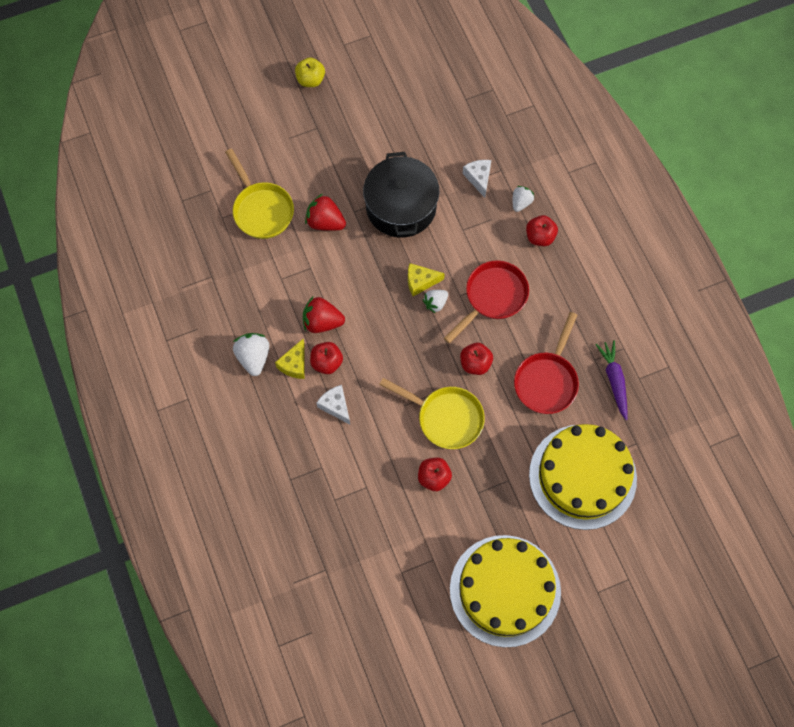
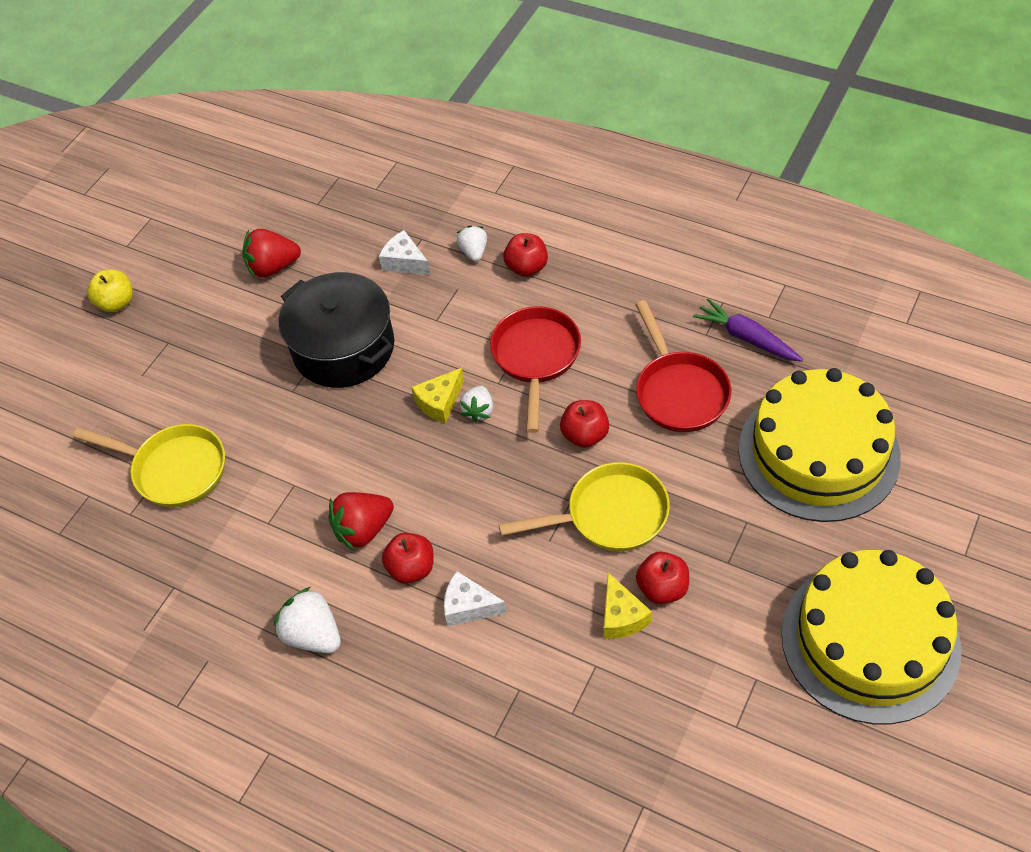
camera: 35 degrees left, 15 degrees down
(294, 364) = (373, 601): yellow cheese -> yellow cheese (621, 616)
(325, 222) = (267, 425): red strawberry -> red strawberry (273, 267)

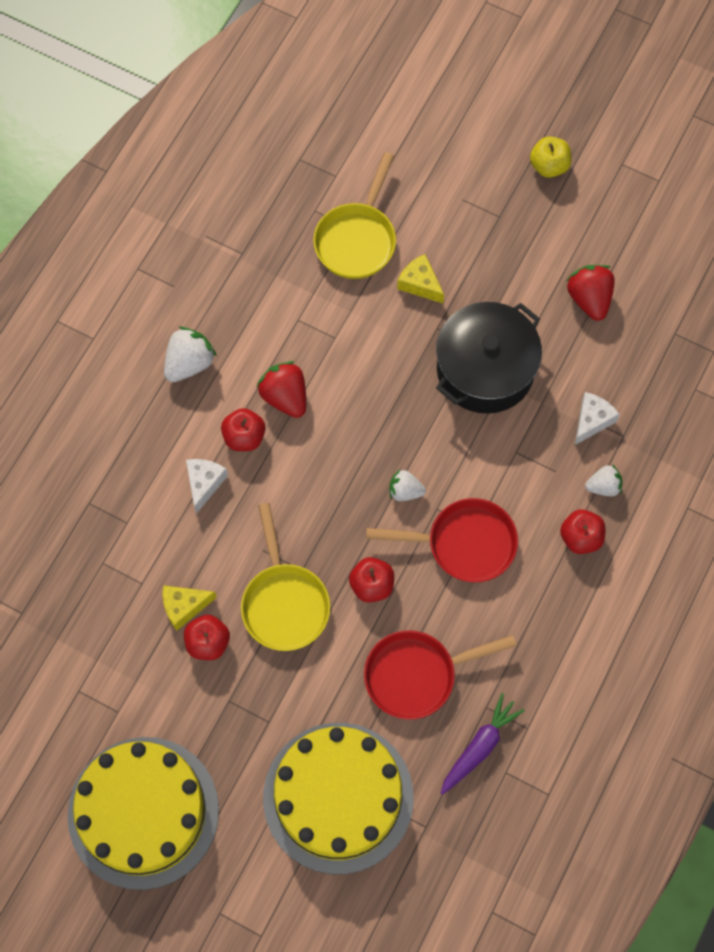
camera: 85 degrees right, 15 degrees up
(440, 402) = (416, 457): yellow cheese -> yellow cheese (420, 284)

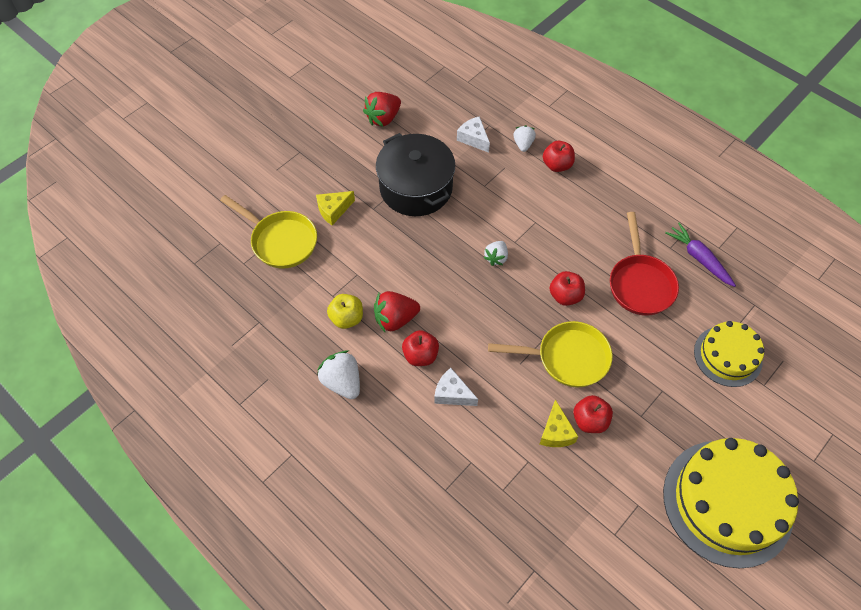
camera: 75 degrees left, 10 degrees down
(338, 797) = (727, 356): yellow cake -> yellow cake, size x0.58
(464, 543) = (546, 231): red pan -> none
(549, 166) = (273, 115): yellow apple -> yellow apple (347, 318)
(589, 299) = (383, 118): red strawberry -> red strawberry turned 45 degrees counterclockwise

